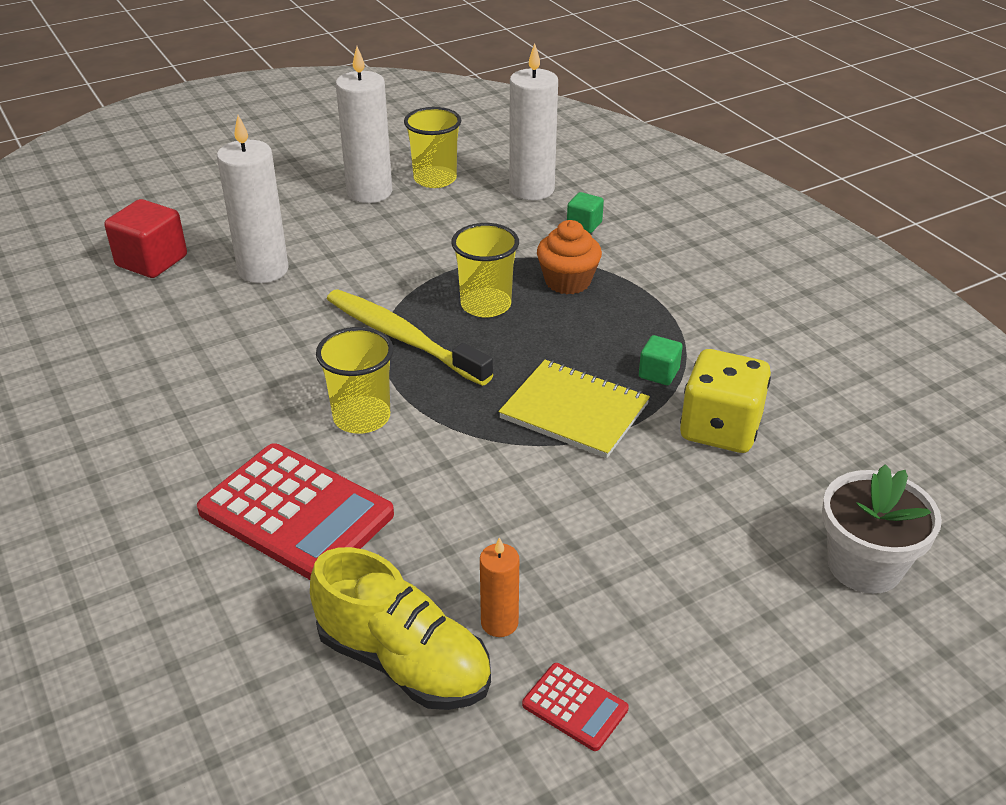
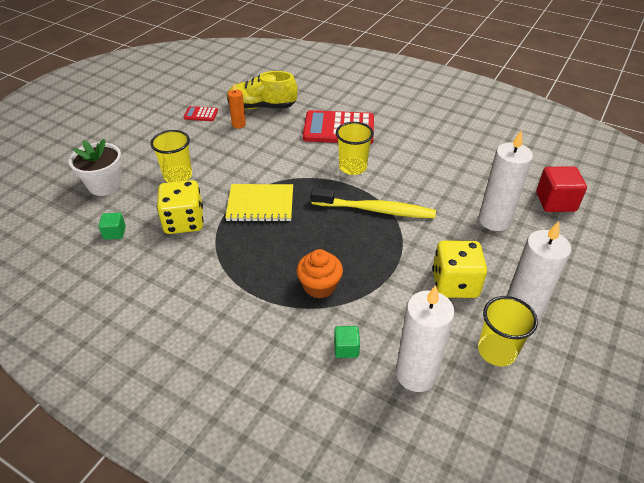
camera: 150 degrees right, 5 degrees up
(405, 232) = (454, 284): none -> yellow dice
(486, 305) = (353, 248): yellow cup -> yellow cup (178, 176)
(658, 373) = (229, 241): green cube -> green cube (114, 233)

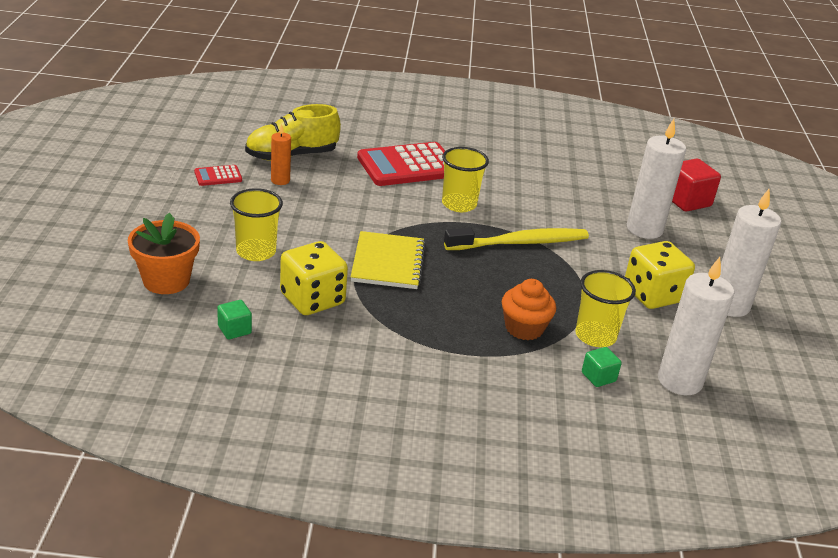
camera: 30 degrees left, 10 degrees down
(104, 185) = (166, 280): white flower pot -> orange flower pot
(260, 204) = (388, 262): yellow notebook -> yellow notebook turned 60 degrees counterclockwise
(497, 351) = (733, 343): yellow cup -> yellow cup (595, 336)

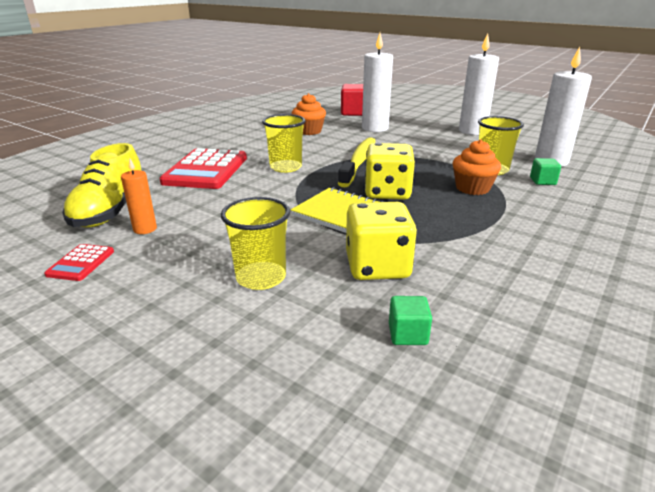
camera: 55 degrees left, 5 degrees down
(166, 280) = (261, 365): orange flower pot -> none
(577, 188) = (309, 131): none -> orange cupcake
(652, 295) = (451, 144): yellow dice -> yellow dice (387, 192)

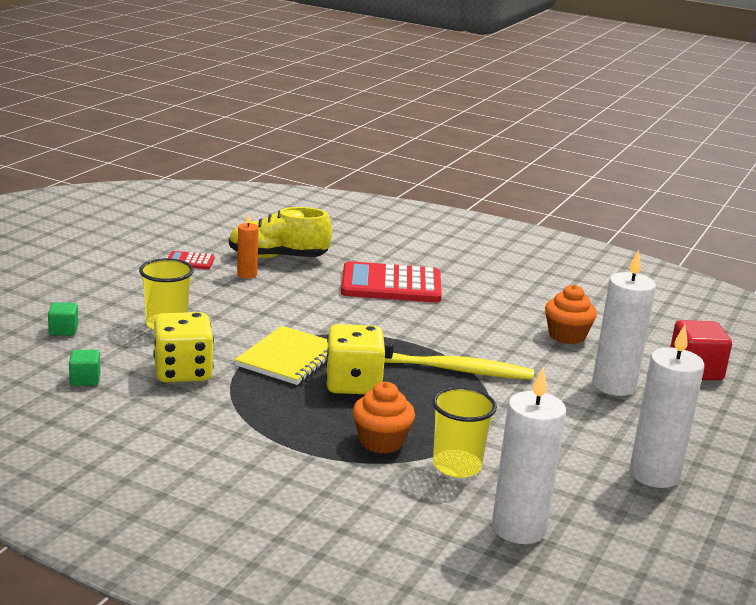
camera: 80 degrees right, 5 degrees down
(286, 167) = (415, 325): yellow cup -> none
(542, 181) = (424, 502): green cube -> green cube (63, 330)

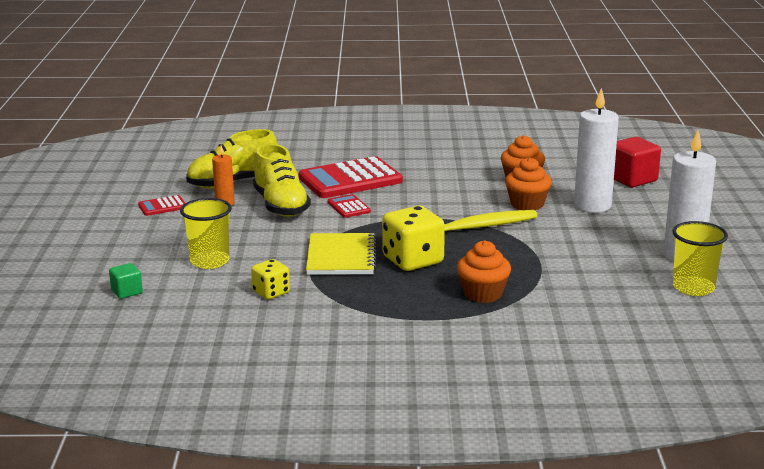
camera: 25 degrees left, 0 degrees up
(85, 380) = (198, 323): green cube -> none
(183, 372) = (271, 292): yellow dice -> yellow dice, size x0.57
(295, 291) = (281, 205): none -> yellow shoe
(356, 311) = (348, 207): none -> red calculator
(457, 466) = (554, 293): yellow cup -> yellow cup (693, 288)
(519, 528) = (641, 319): white candle -> none
(542, 362) = (527, 204): none -> orange cupcake

